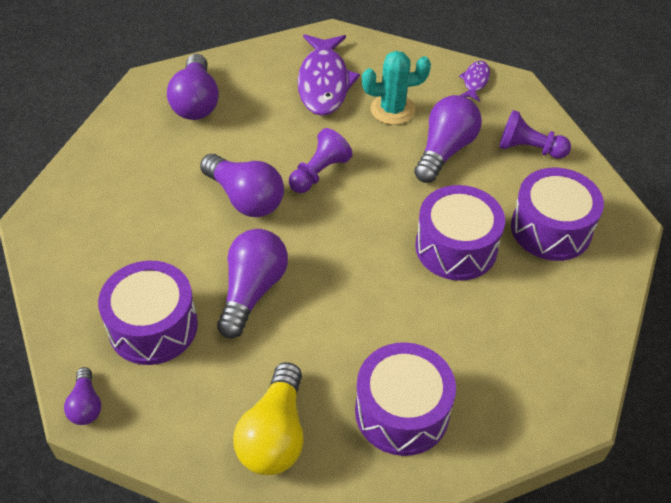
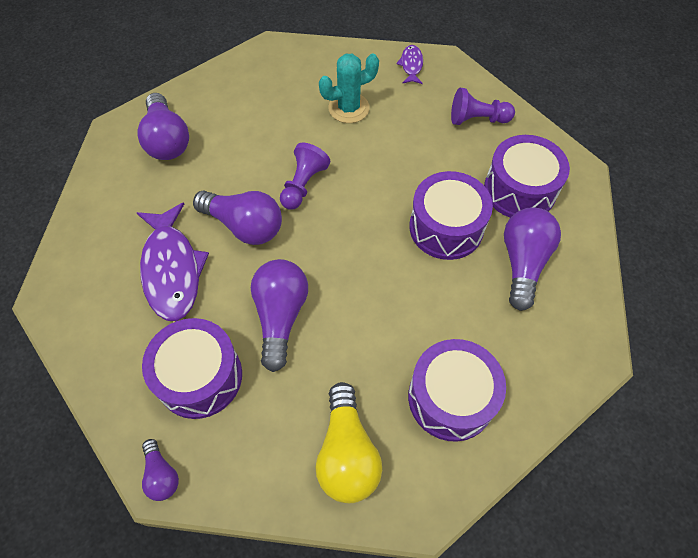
camera: 15 degrees left, 10 degrees up
(324, 83) = (279, 95): purple fish -> purple fish (172, 269)
(445, 150) = (406, 137): purple light bulb -> purple light bulb (523, 262)

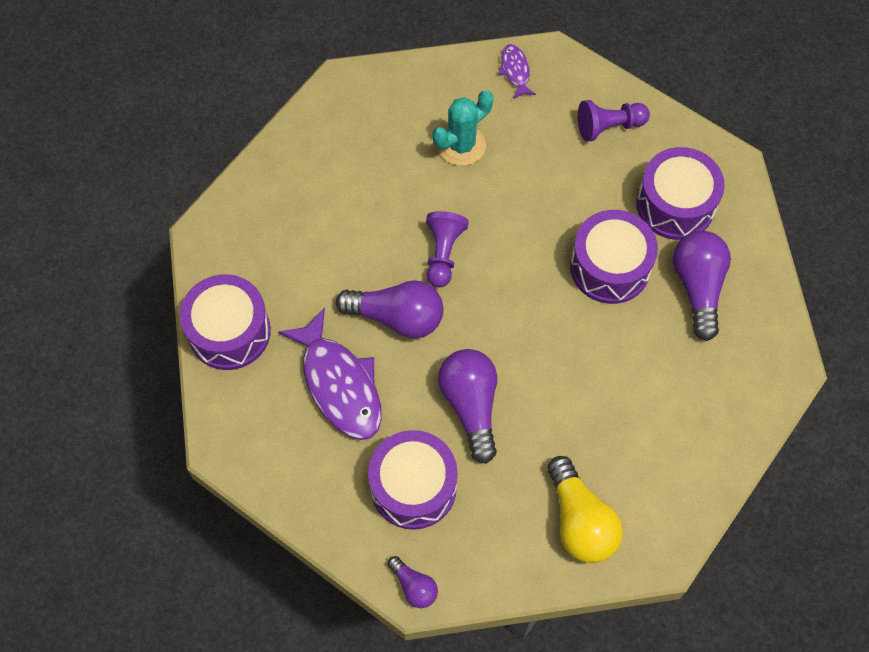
camera: 15 degrees left, 5 degrees up
(167, 140) = (270, 235): purple light bulb -> none
(451, 398) = (662, 444): purple drum -> purple drum (229, 331)

